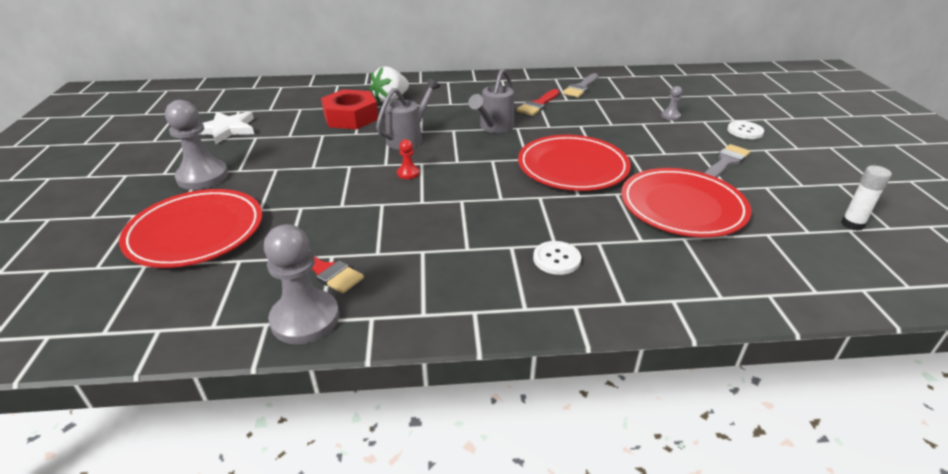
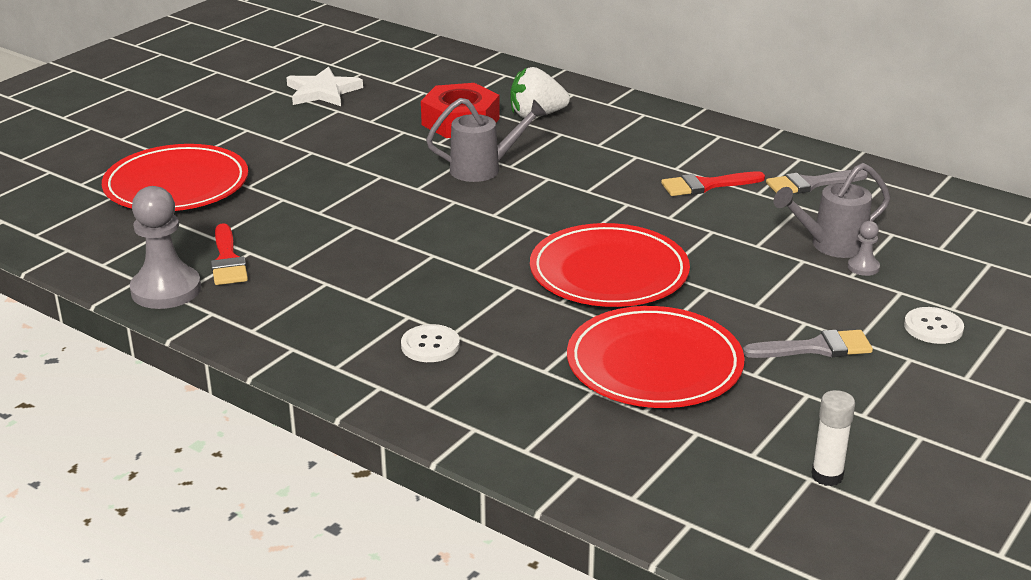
camera: 40 degrees right, 5 degrees down
(202, 177) = (241, 135): grey pawn -> none
(408, 173) = (424, 206): red pawn -> none
(494, 127) = (599, 193): grey watering can -> grey watering can (831, 246)

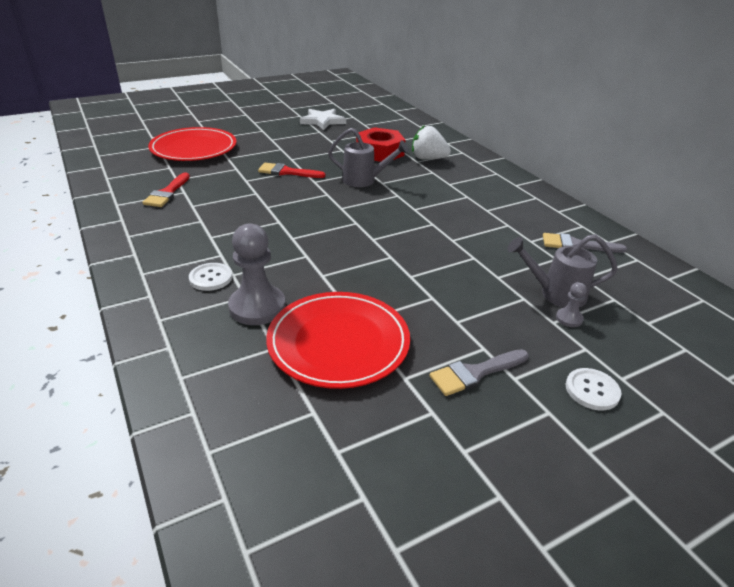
camera: 25 degrees right, 5 degrees up
(166, 290) = (117, 200): grey pawn -> grey pawn (257, 307)
(609, 272) = (375, 265): red plate -> none
(706, 185) = (498, 226): red brush -> red brush (287, 172)
(816, 348) = (475, 373): grey brush -> grey brush turned 135 degrees clockwise
(827, 476) = (380, 502): white glue stick -> none

